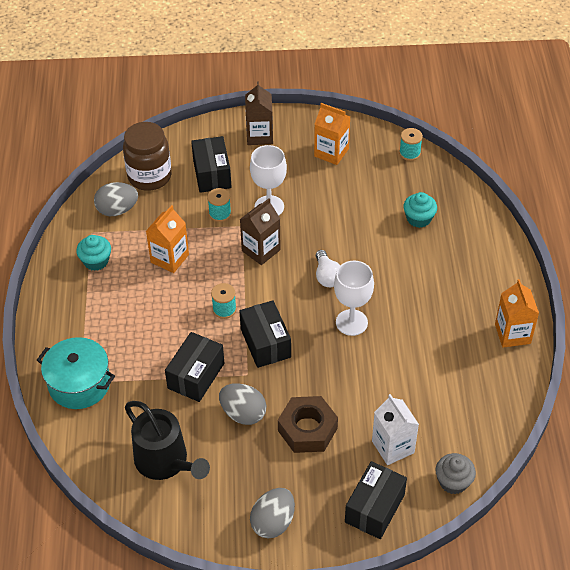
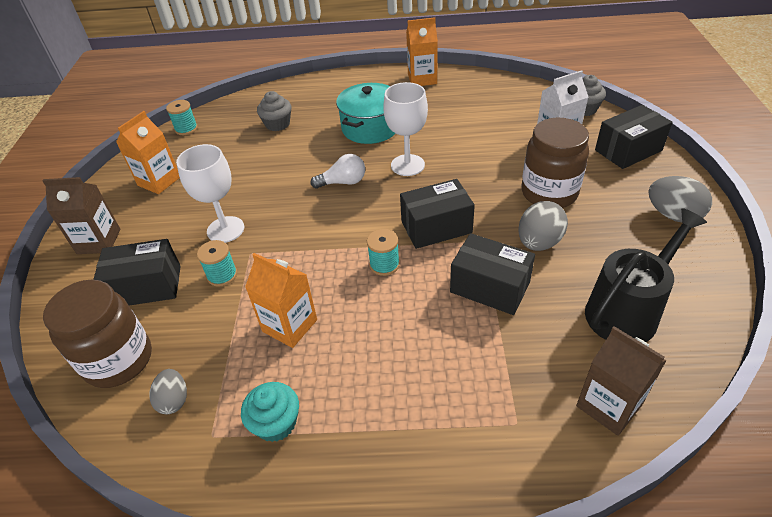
camera: 85 degrees left, 5 degrees down
(79, 384) = (520, 425): turquoise pot -> turquoise pot (370, 128)
(117, 210) = (174, 400): grey egg -> grey egg, size x0.64
(261, 250) = (294, 235): brown carton -> brown carton (608, 405)
(307, 429) = (549, 193): brown nut -> brown jar
(374, 508) = (628, 150): black box -> black box turned 60 degrees counterclockwise
(419, 218) = (277, 124): turquoise cupcake -> grey cupcake

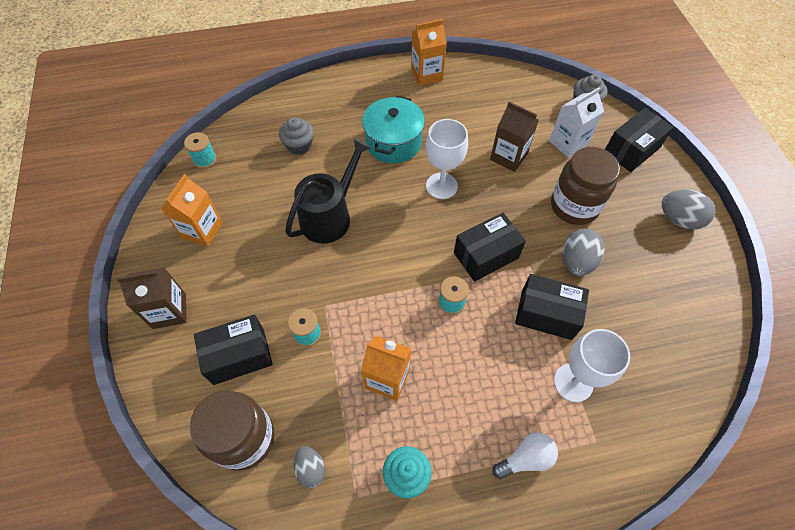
camera: 15 degrees left, 15 degrees up
(225, 229) = (292, 281): white goblet -> white goblet (573, 382)
(343, 182) = (387, 212): white light bulb -> white light bulb (526, 458)
(608, 405) = (660, 413): brown carton -> brown carton (508, 157)
(626, 311) = (658, 323): black watering can -> black watering can (329, 216)

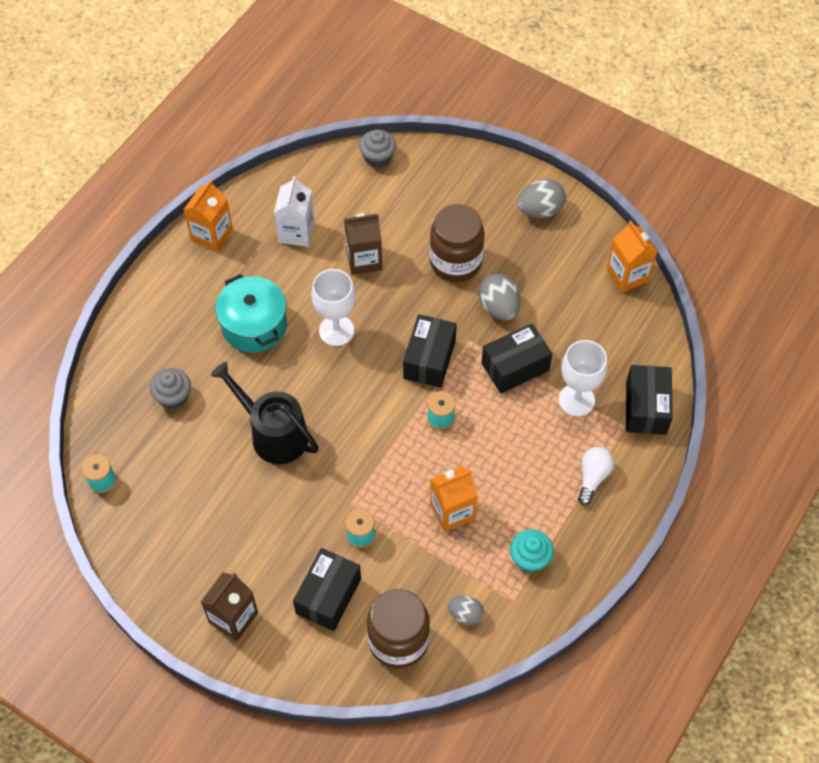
camera: 45 degrees left, 0 degrees up
(202, 230) = (179, 538): orange carton -> orange carton (627, 275)
(329, 216) = (273, 434): black watering can -> black watering can turned 45 degrees counterclockwise
(568, 143) = (399, 208): white carton -> white carton (296, 232)
(631, 150) = (454, 174): black box -> black box (646, 408)

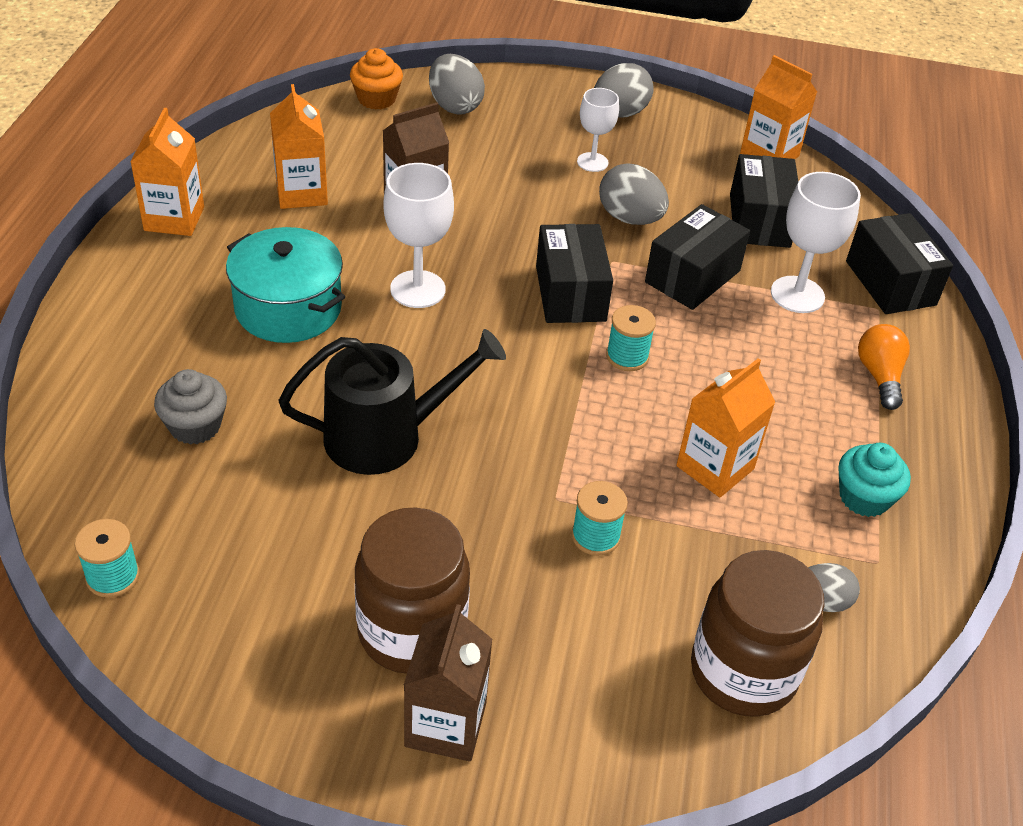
camera: 25 degrees left, 15 degrees down
(273, 434) = (385, 436): black watering can -> black watering can turned 150 degrees clockwise
(296, 232) = (301, 193): white carton -> orange carton
(328, 596) = (592, 640): black box -> black box (759, 220)
(378, 157) = (376, 99): grey cupcake -> orange cupcake
(428, 176) = (455, 106): none -> grey egg
(455, 262) = (543, 183): brown jar -> brown jar (411, 631)
(498, 251) = (592, 162): none -> white goblet
(592, 477) = (879, 376): white light bulb -> orange light bulb

